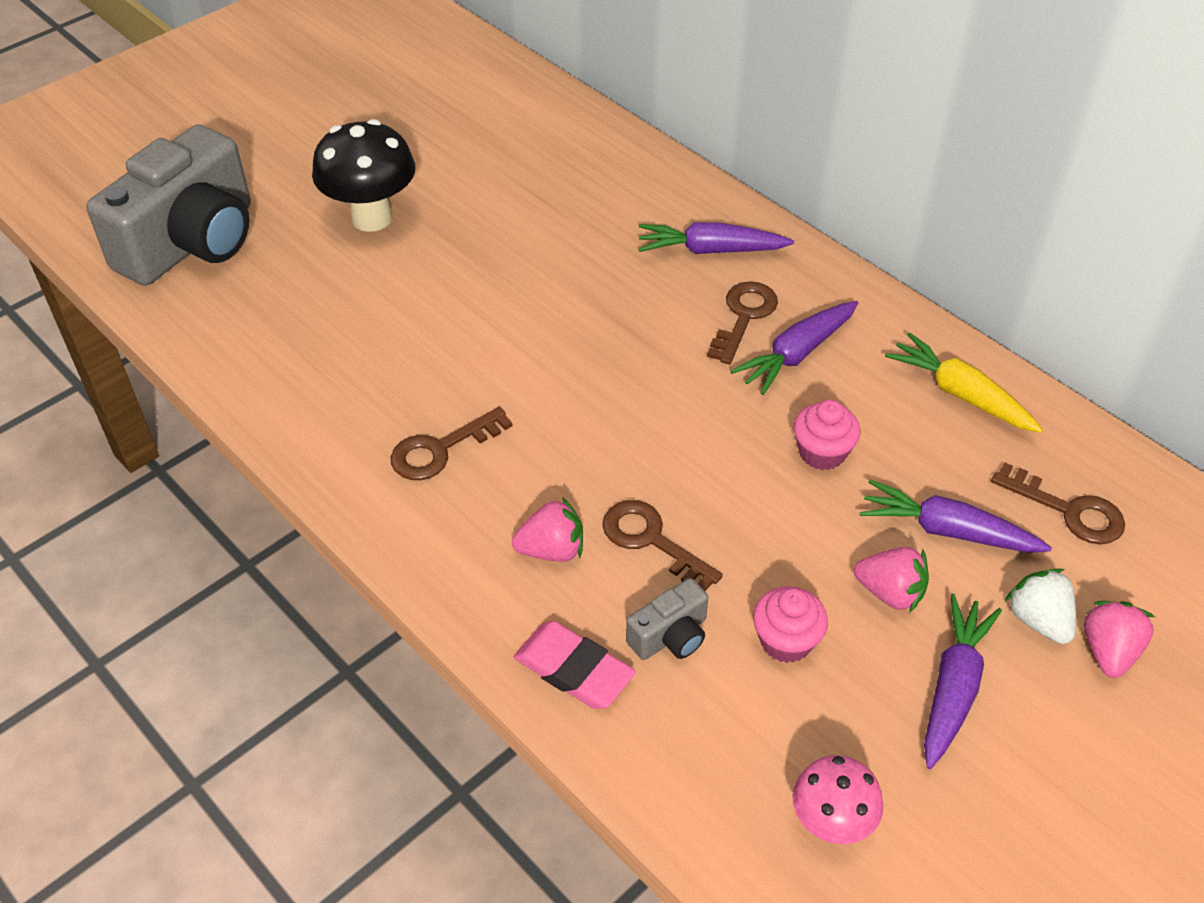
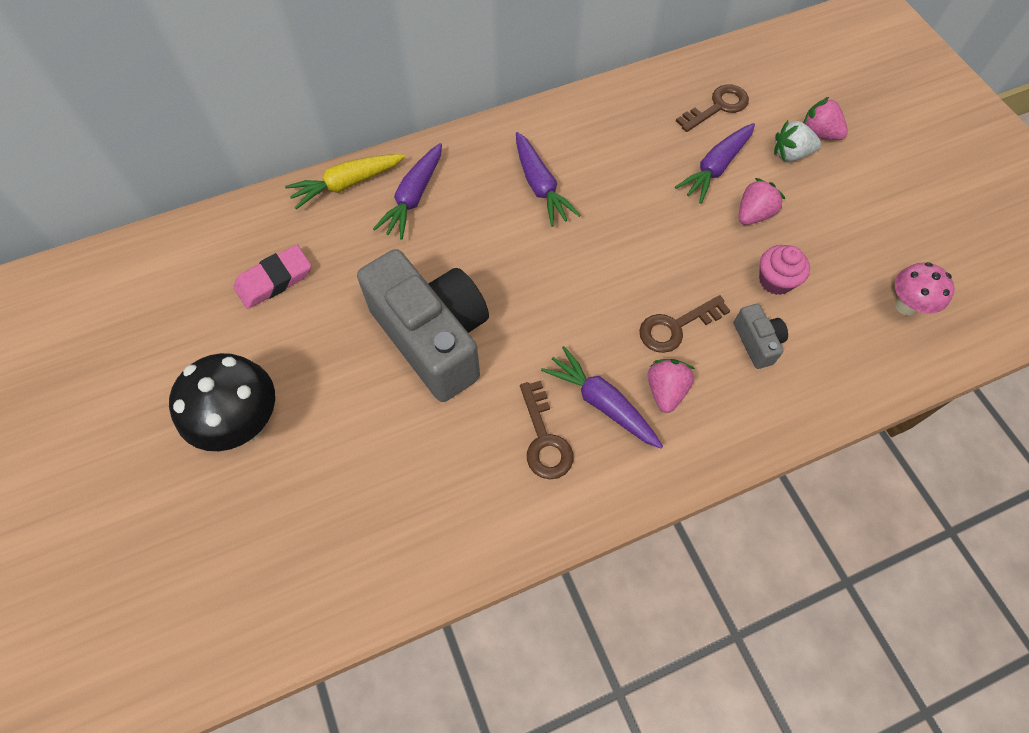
camera: 70 degrees left, 15 degrees up
(192, 242) = (190, 596): grey camera -> grey camera (433, 338)
(573, 670) = (770, 408): pink eraser -> pink eraser (274, 280)
(743, 317) = (491, 202): brown key -> none
(822, 452) = (632, 205): pink cupcake -> none
(953, 687) = (827, 212): purple carrot -> purple carrot (601, 403)
(960, 394) = (610, 117): yellow carrot -> yellow carrot (347, 184)

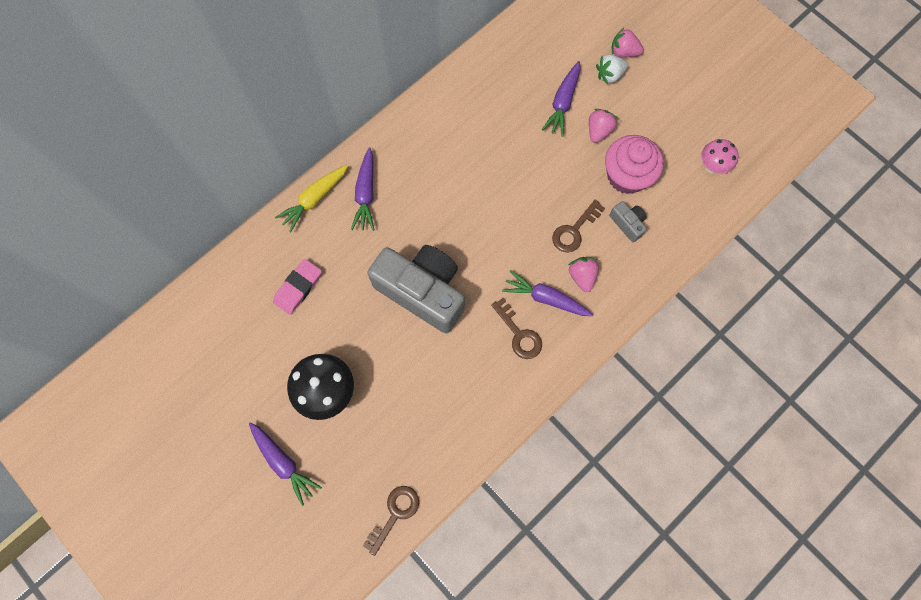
camera: 20 degrees left, 10 degrees up
(540, 186) = (449, 156): purple carrot -> purple carrot (283, 462)
(718, 107) = (549, 52): brown key -> brown key (395, 514)
(775, 280) = (627, 176): pink cupcake -> pink cupcake, size x1.73

